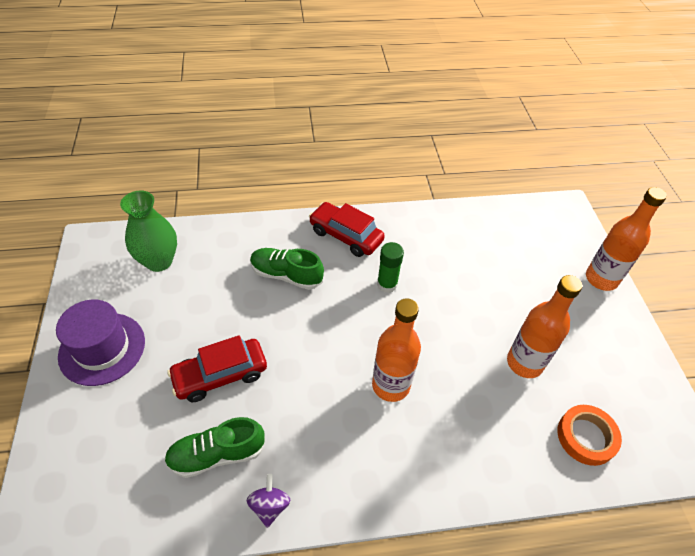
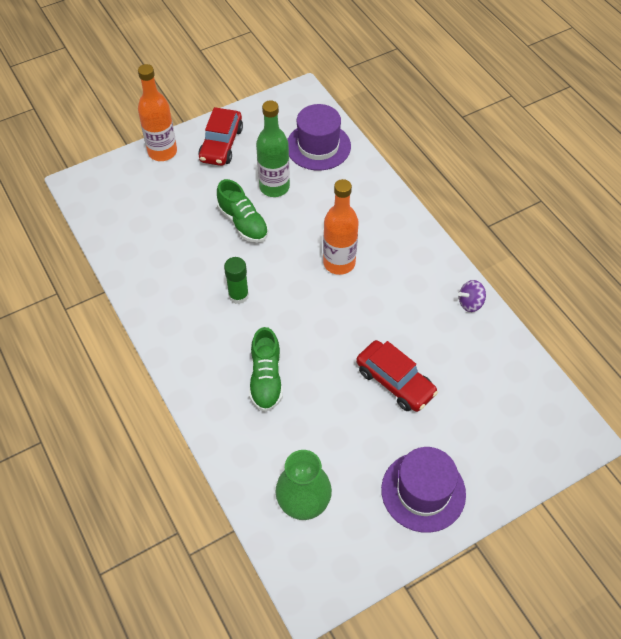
camera: 110 degrees left, 5 degrees up
(217, 454) = (457, 351): green shoe -> green shoe (243, 223)
(346, 236) = (192, 348): red car -> red car (221, 144)
(524, 363) = (274, 187): orange bottle -> green bottle
(586, 437) = (318, 146): orange tape -> purple hat

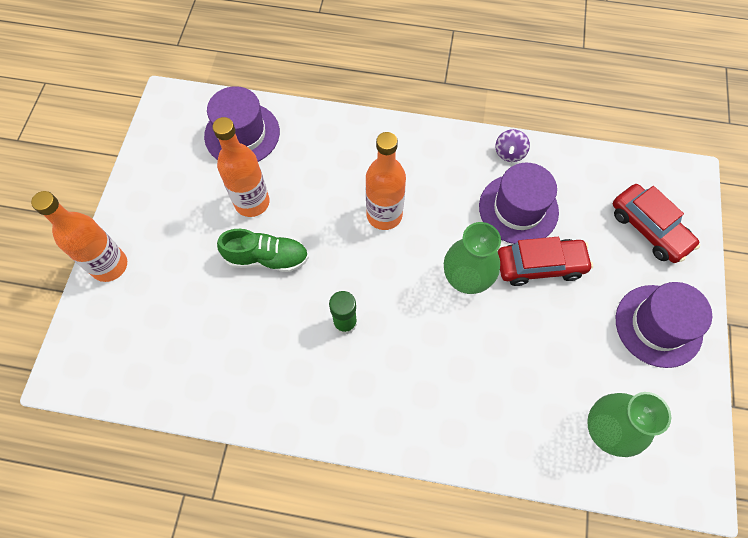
camera: 50 degrees left, 10 degrees up
(221, 144) = (156, 208): red car -> red car (649, 229)
(266, 379) = (455, 366): green shoe -> none
(274, 187) = (252, 202): green bottle -> orange bottle
(338, 343) = (466, 279): none -> green vase
(428, 338) = (518, 209): none -> purple hat

